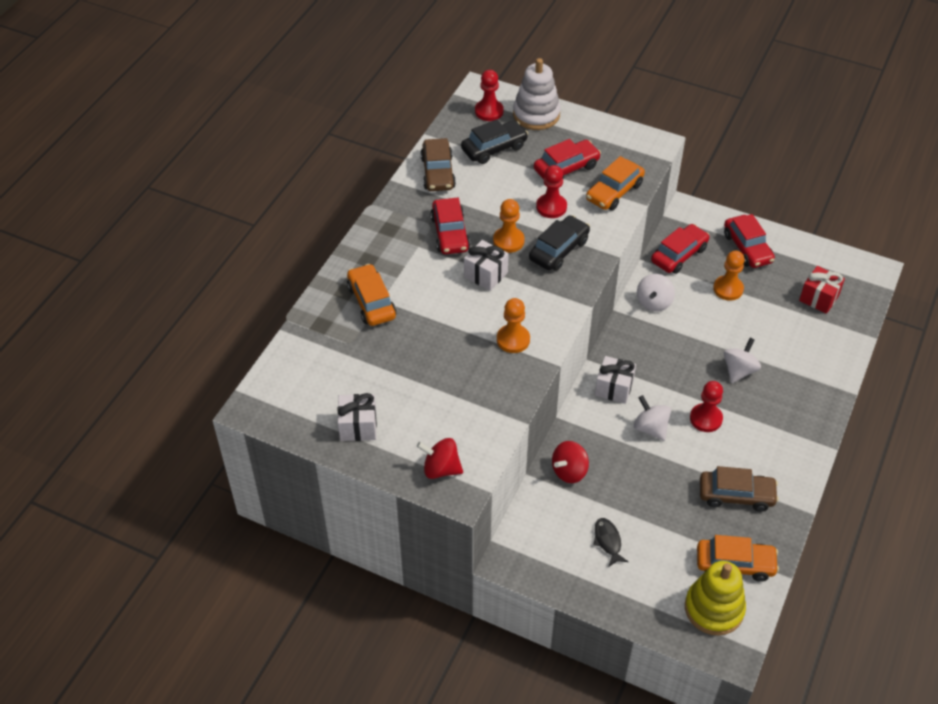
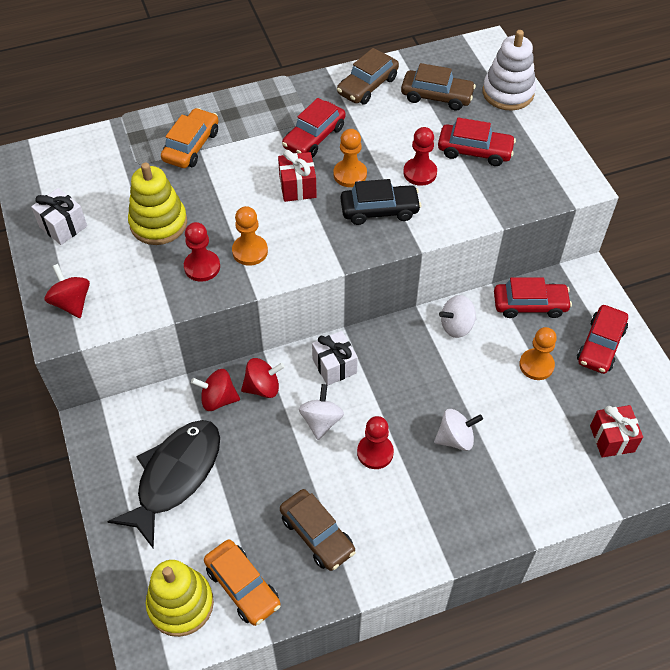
camera: 45 degrees right, 5 degrees up
(424, 370) = (158, 223): none -> yellow stacking toy
(486, 275) = (297, 187): white gift -> red gift
(489, 111) = (472, 65): red pawn -> red pawn (202, 267)
(494, 148) = (436, 96): black car -> brown car
(587, 439) = (263, 387): none -> red spinning top
(608, 541) = (175, 476): black fish -> black fish, size x2.42
(614, 192) = (489, 198): orange car -> none

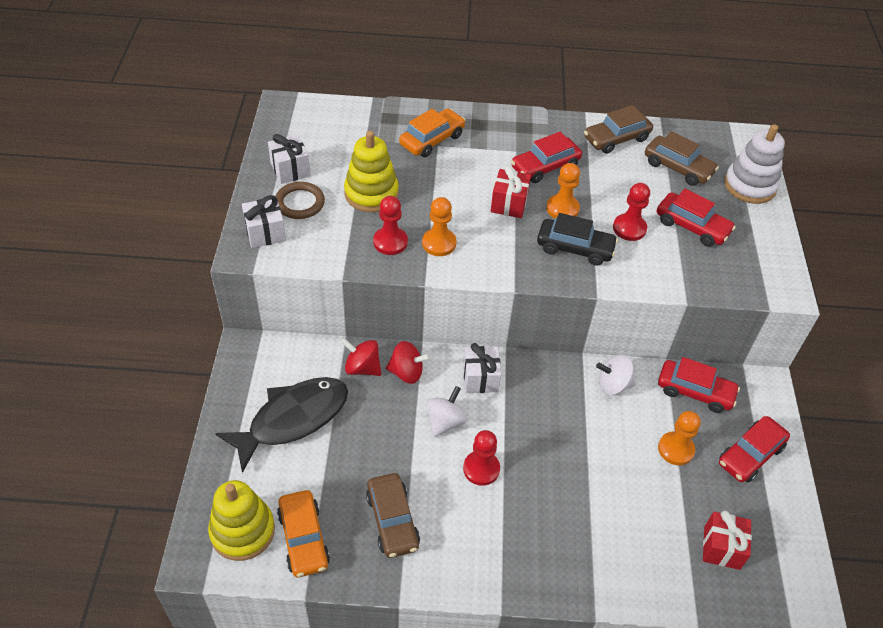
camera: 20 degrees right, 5 degrees down
(72, 302) = (265, 233): red spinning top -> white gift
(91, 258) = (300, 203): none -> brown ring
(455, 438) = (564, 486): white spinning top -> none

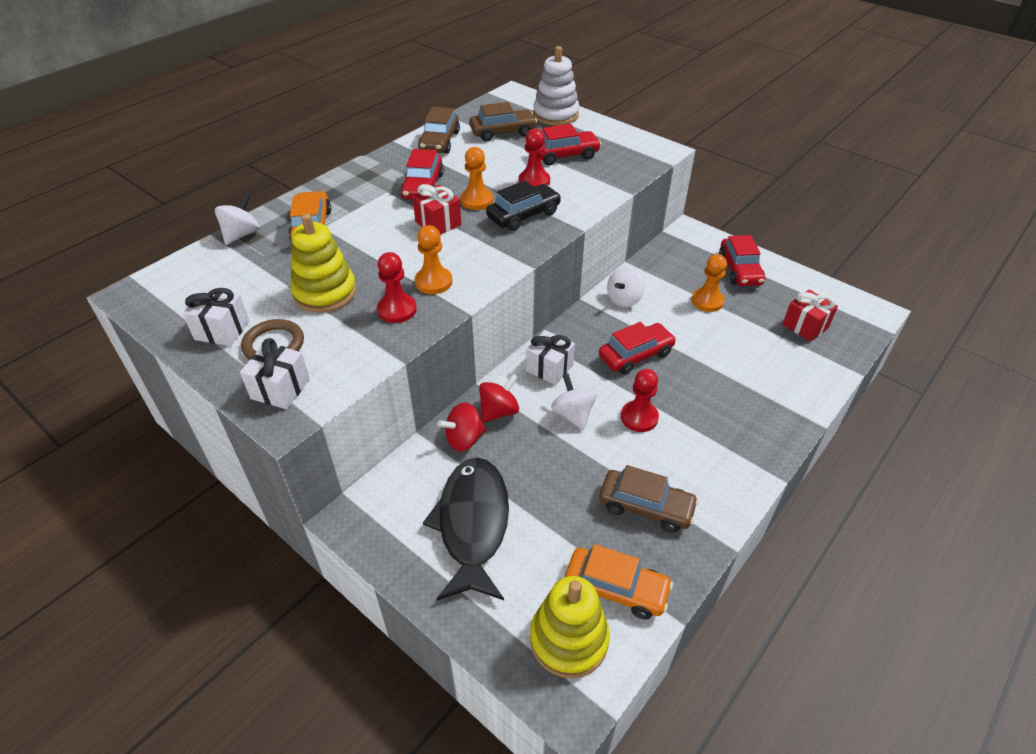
camera: 50 degrees left, 5 degrees down
(387, 112) = (241, 235): none -> white spinning top
(695, 391) = (666, 264): red car -> red car (635, 355)

